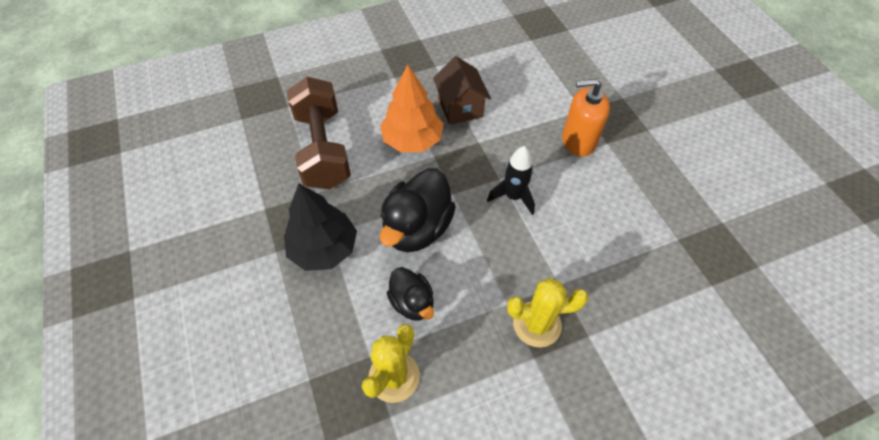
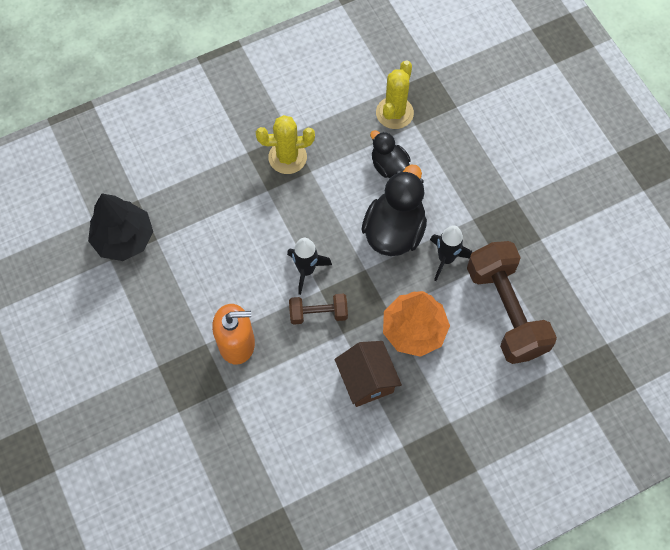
camera: 175 degrees right, 10 degrees up
(324, 248) = (474, 205): black tree -> black tree (124, 238)
(368, 197) = (446, 259): none -> black rocket
(501, 159) = (318, 313): none -> brown dumbbell

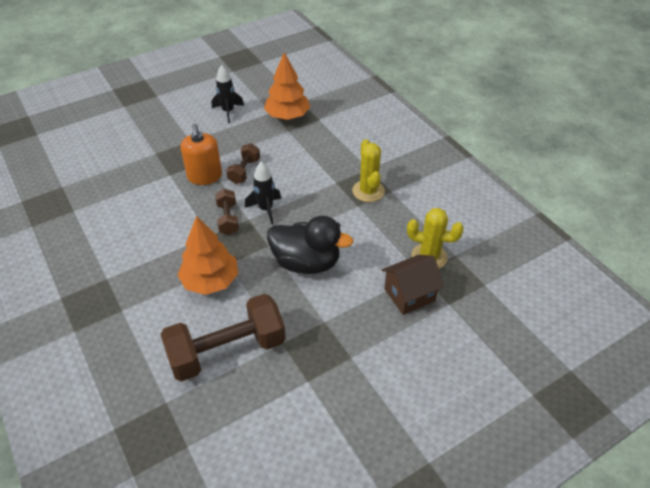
camera: 85 degrees right, 20 degrees down
(124, 238) = (287, 116): black tree -> orange tree
(232, 294) = (244, 171): none -> brown dumbbell
(367, 380) = (167, 252): brown house -> brown house (409, 295)
(389, 166) = (372, 256): black duck -> none
(446, 259) = (280, 301): black rocket -> black rocket (228, 112)

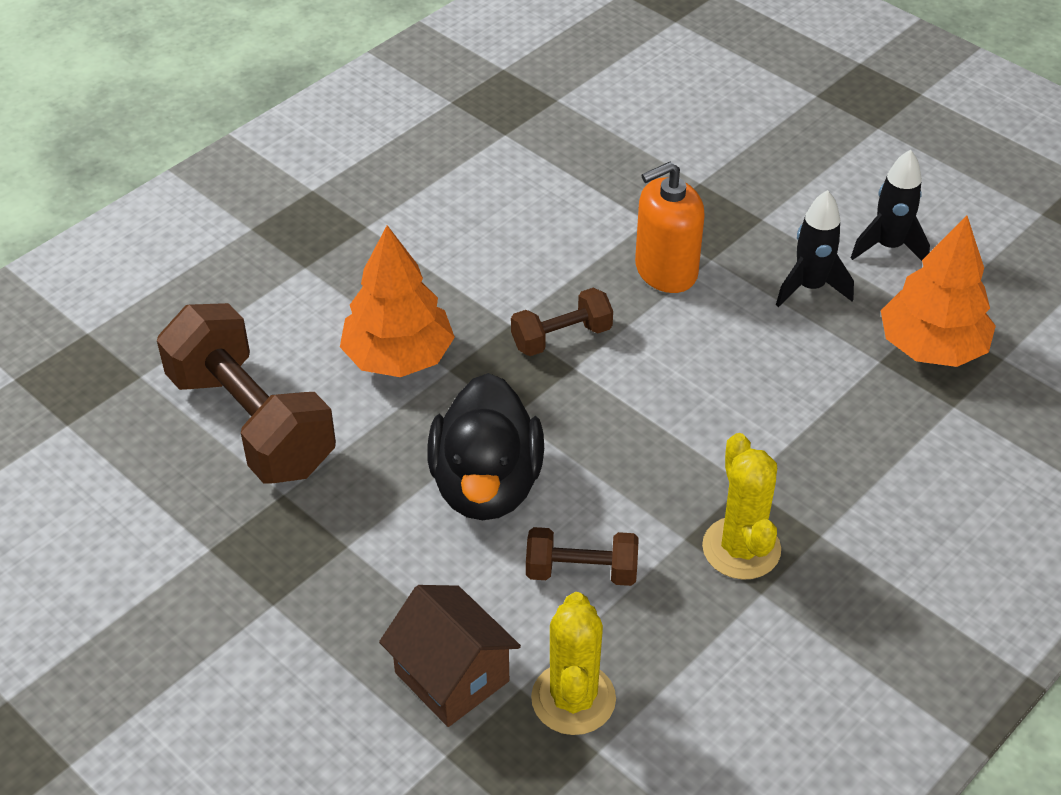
camera: 75 degrees right, 0 degrees up
(244, 171) = (709, 324): brown dumbbell -> brown dumbbell (581, 571)
(266, 209) = (610, 386): black rocket -> black rocket (810, 287)
(368, 191) = (741, 548): yellow cactus -> yellow cactus turned 75 degrees counterclockwise

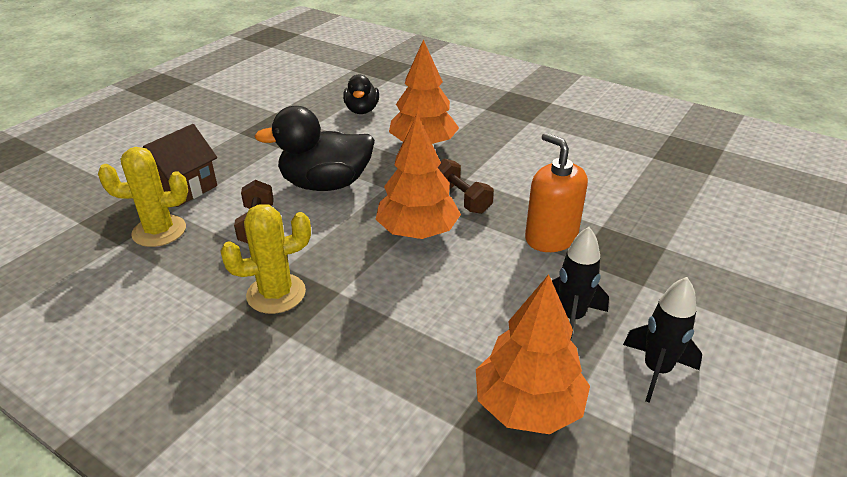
camera: 80 degrees right, 10 degrees down
(251, 422) = (362, 110): brown dumbbell -> black duck
(630, 393) = (417, 232): none -> orange tree

